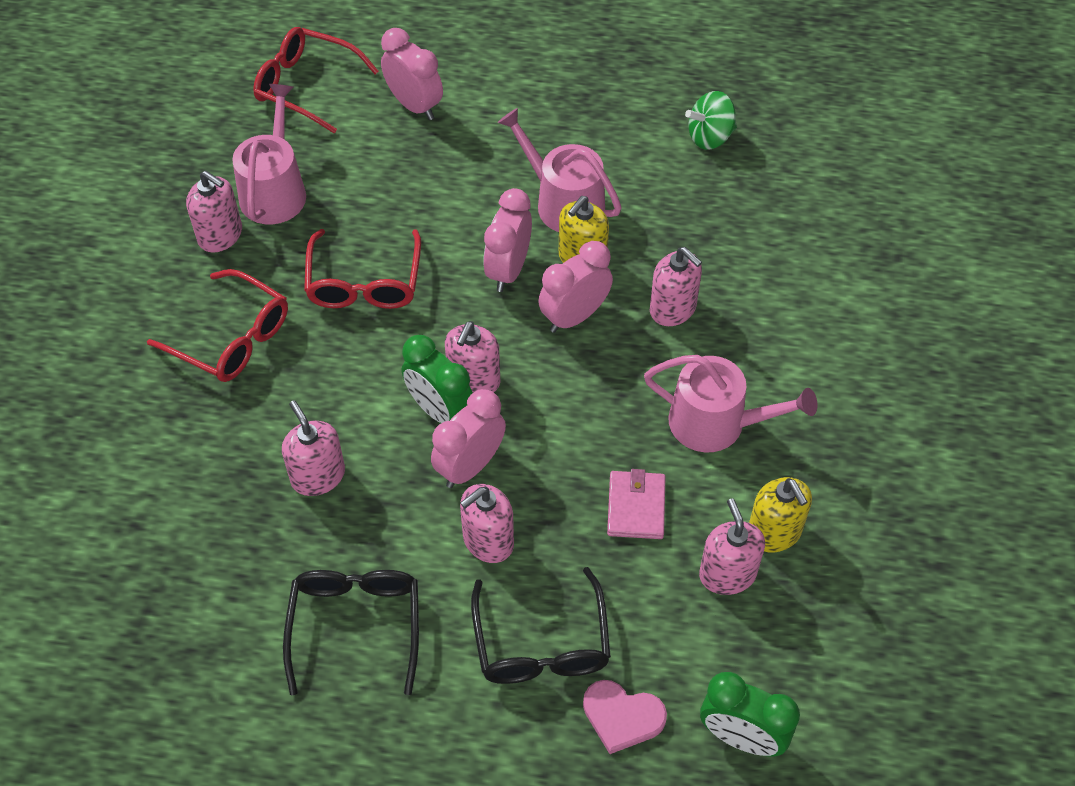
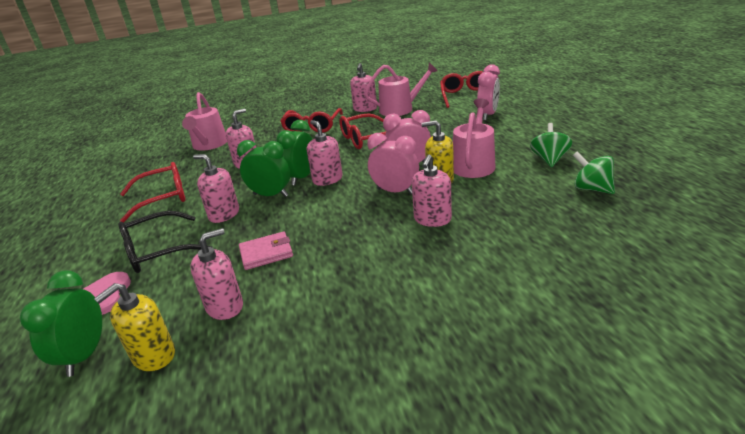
camera: 70 degrees right, 25 degrees down
(355, 626) = (162, 198): black glasses -> red glasses
(470, 466) = (271, 195): pink clock -> green clock
(474, 380) = (327, 179): pink soap dispenser -> pink soap dispenser turned 60 degrees clockwise
(612, 127) = (549, 159): none -> green spinning top
(716, 423) = (351, 263): pink watering can -> pink watering can (209, 145)
(774, 532) = (269, 318): yellow soap dispenser -> yellow soap dispenser (154, 355)

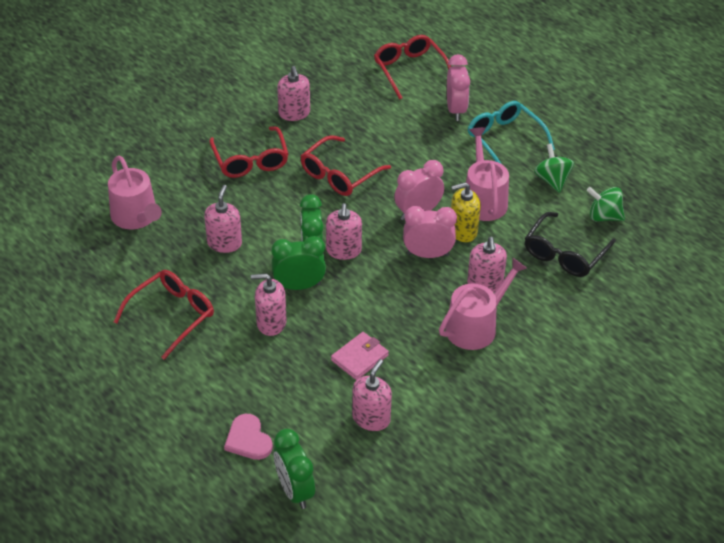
camera: 30 degrees left, 15 degrees up
(154, 355) = (353, 473): yellow soap dispenser -> none
(158, 251) = (246, 382): black glasses -> black glasses (565, 253)
(327, 179) = (343, 250): pink soap dispenser -> pink soap dispenser turned 120 degrees counterclockwise
(400, 109) = (342, 108): pink watering can -> pink watering can (476, 326)
(519, 133) = (505, 140): none -> turquoise glasses

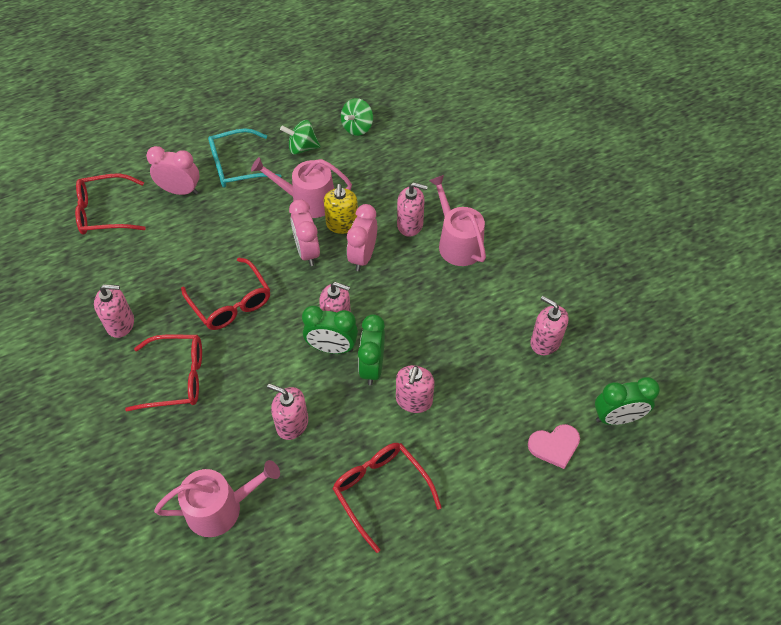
camera: 75 degrees left, 10 degrees up
(359, 358) = (474, 336): pink wallet -> none
(565, 253) = (391, 163): black glasses -> none

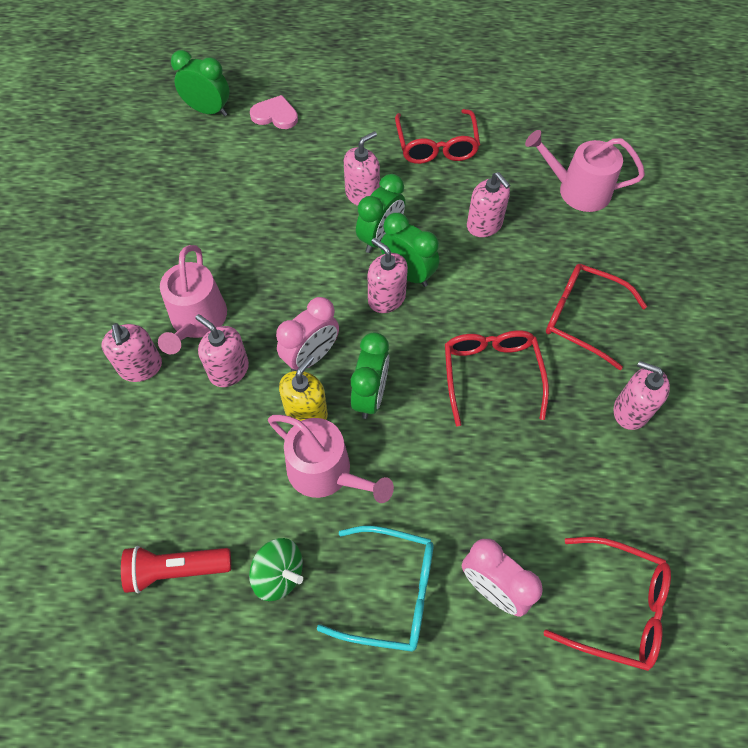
camera: 150 degrees left, 5 degrees up
(307, 252) = (370, 396): pink clock -> green clock
(357, 127) = (176, 570): green spinning top -> red flashlight
(545, 342) = (206, 187): pink soap dispenser -> pink soap dispenser (141, 367)

